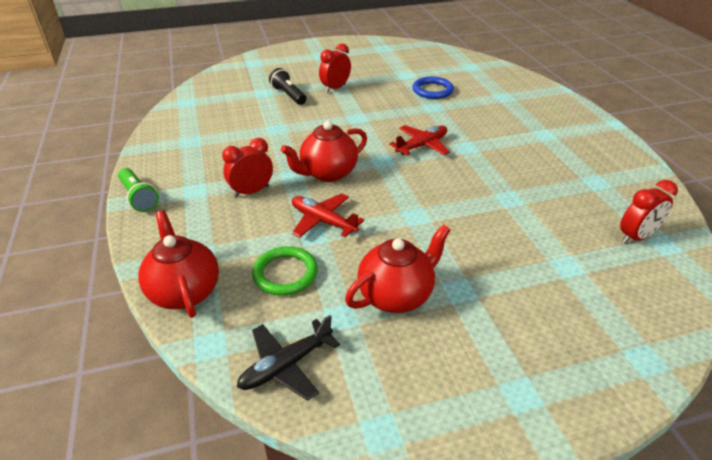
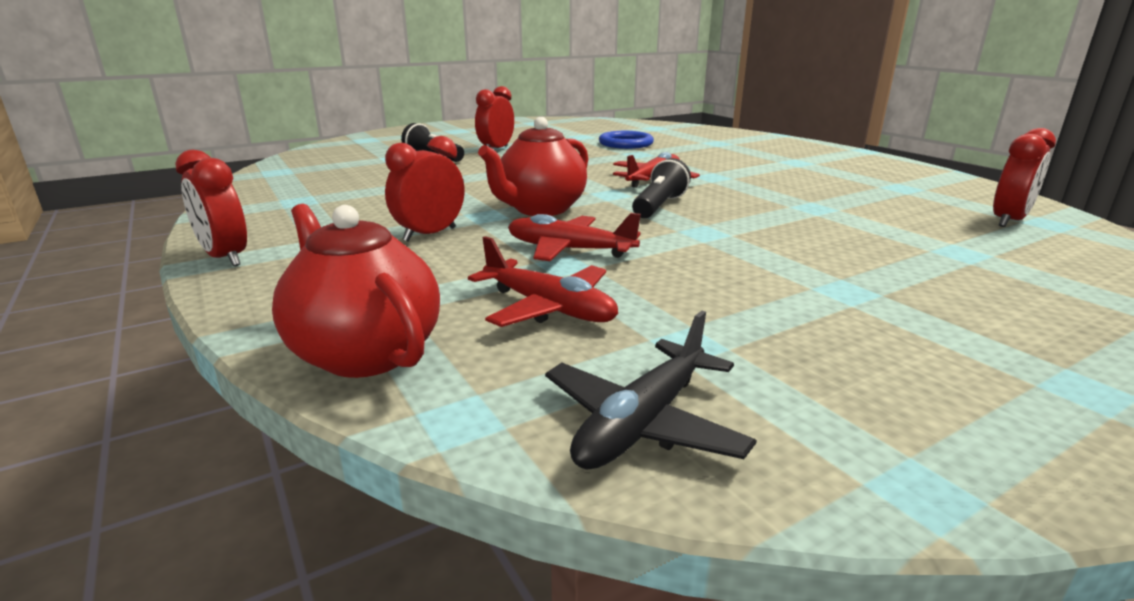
camera: 15 degrees left, 15 degrees down
(139, 197) = (225, 258): green flashlight -> red clock
(285, 273) = (549, 308): green ring -> red plane
(396, 295) = (757, 307): red teapot -> none
(405, 181) = (659, 206): none -> black flashlight

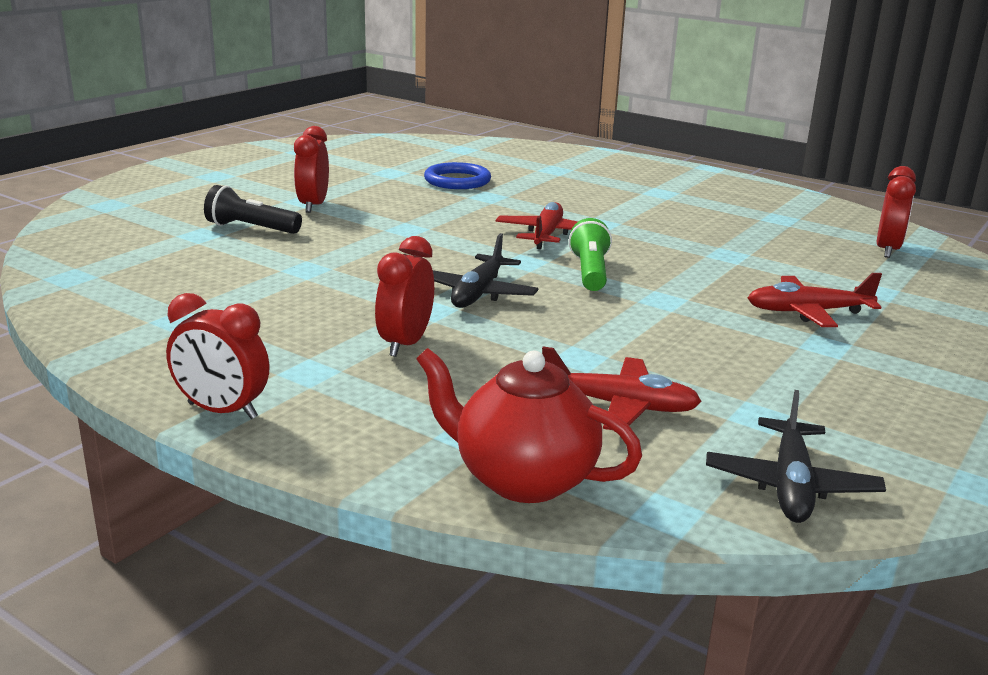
camera: 25 degrees left, 0 degrees up
(540, 209) = (478, 293): red teapot -> black plane
(569, 250) = (565, 340): red plane -> red plane (807, 312)
(659, 206) = (590, 272): black flashlight -> green flashlight

